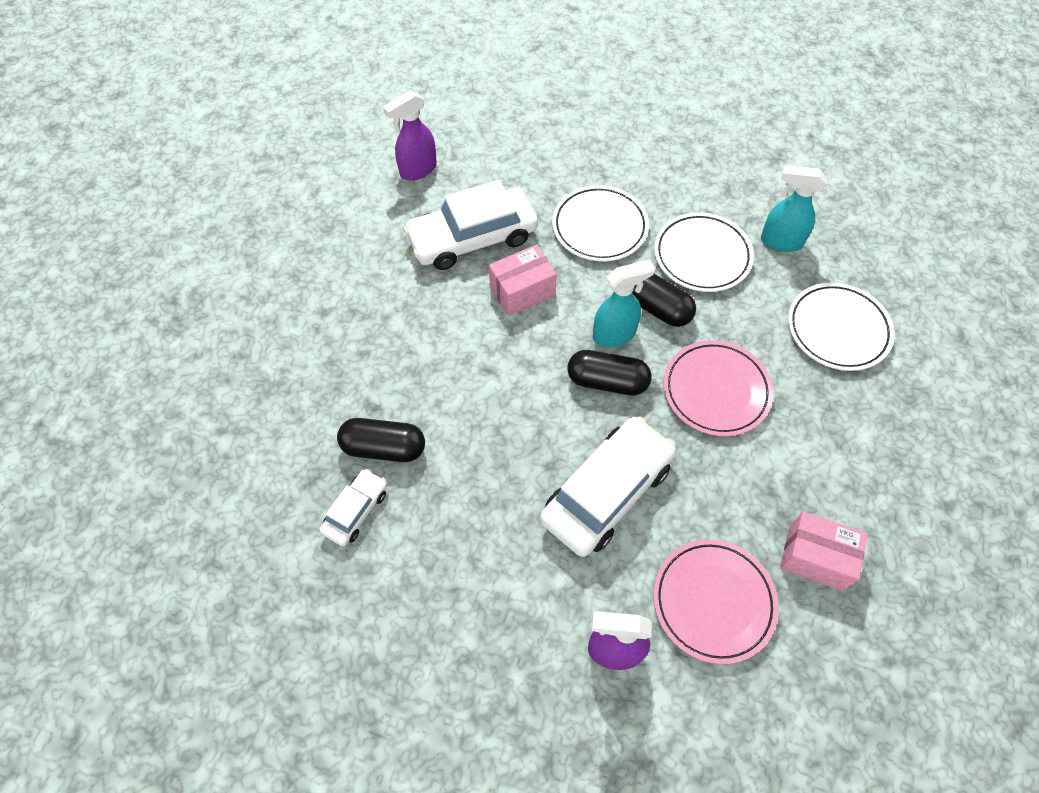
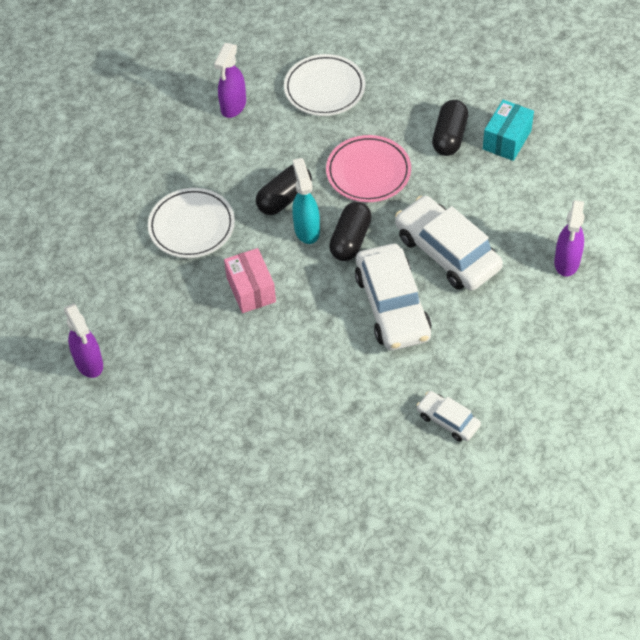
camera: 80 degrees left, 5 degrees down
(384, 448) = (393, 399): black capsule -> black capsule (449, 137)
(472, 238) = (184, 323): white car -> white car (392, 306)
(702, 256) = (237, 160): white plate -> none
(713, 602) = (534, 201): pink plate -> none
(780, 241) = (233, 106): turquoise spray bottle -> purple spray bottle
(815, 558) = (507, 140): pink box -> turquoise box

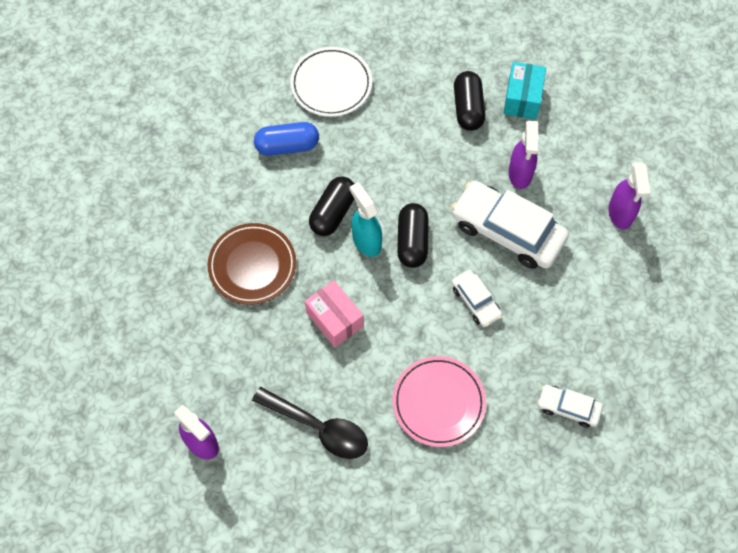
camera: 20 degrees left, 10 degrees up
(192, 226) = (252, 266): white plate -> brown plate
(201, 377) = (319, 428): none -> black spoon
(233, 106) = (248, 125): purple spray bottle -> purple spray bottle (520, 174)
(263, 132) = (287, 146): none -> blue capsule
(368, 172) = (404, 164): pink plate -> pink plate (438, 402)
(392, 306) = (475, 301): white car -> white car, size x0.51

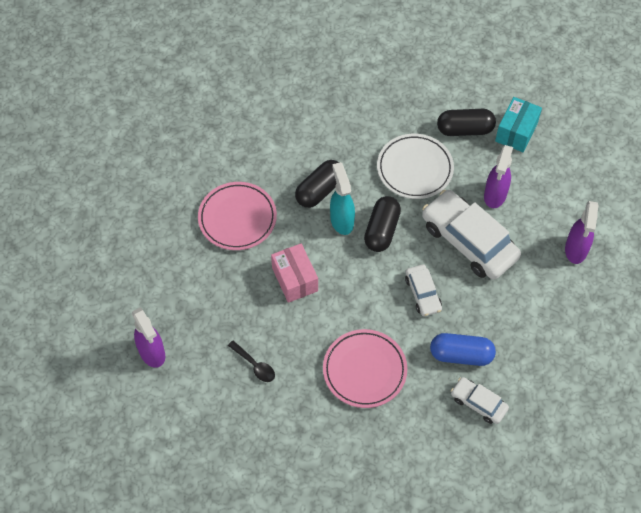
camera: 15 degrees right, 5 degrees down
(252, 266) = (237, 218): brown plate -> pink plate
(287, 146) = (296, 126): blue capsule -> blue capsule (461, 355)
(319, 428) = (255, 365): black spoon -> black spoon, size x0.54
(331, 84) = (350, 83): white plate -> white plate (414, 169)
(468, 108) = (465, 129): black capsule -> black capsule turned 75 degrees clockwise

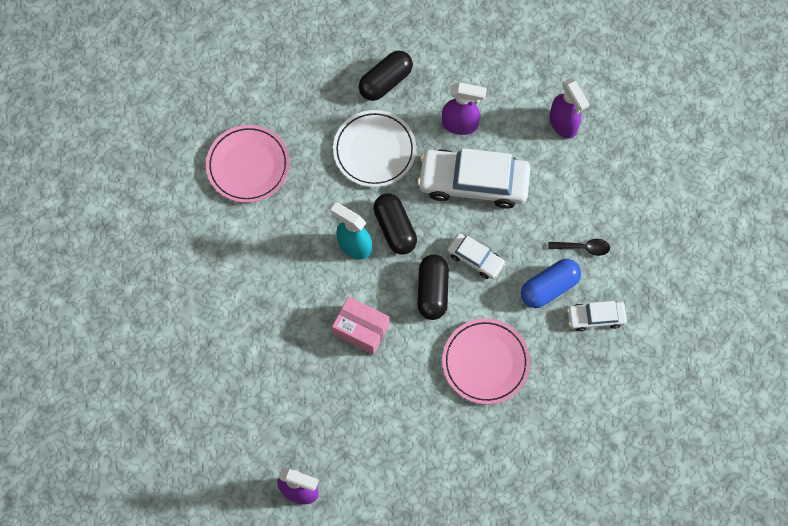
camera: 40 degrees left, 10 degrees up
(237, 218) = (263, 313): pink plate -> pink plate (248, 165)
(255, 365) = (394, 431): black spoon -> black spoon (583, 248)
(320, 190) = (312, 232): black capsule -> black capsule (432, 291)
(495, 195) = (460, 124): purple spray bottle -> purple spray bottle turned 60 degrees counterclockwise
(516, 132) = (430, 52): turquoise box -> none

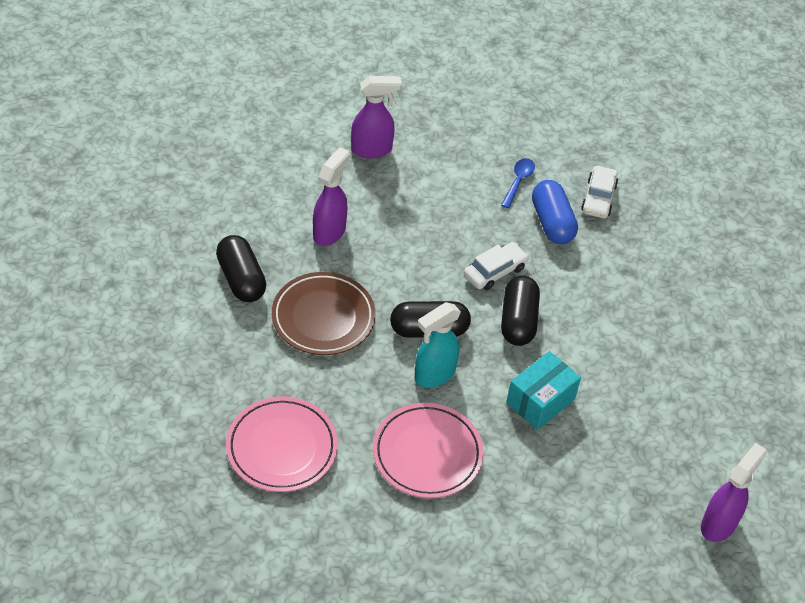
camera: 75 degrees left, 20 degrees down
(361, 329) = (540, 401): pink box -> turquoise box
(374, 150) = (323, 317): white plate -> brown plate
(432, 291) = (518, 321): black capsule -> black capsule turned 75 degrees clockwise
(473, 182) = (404, 243): white car -> none
(485, 362) = (617, 302): pink plate -> pink plate (427, 454)
(583, 248) = (518, 181): black spoon -> blue spoon

